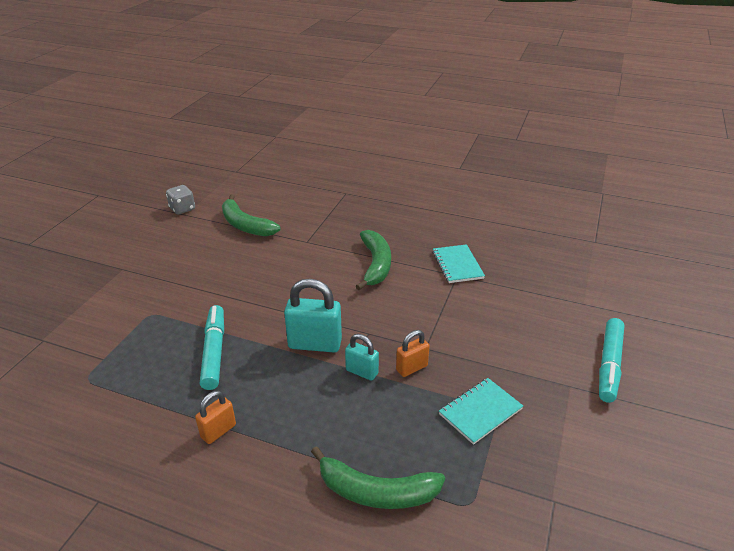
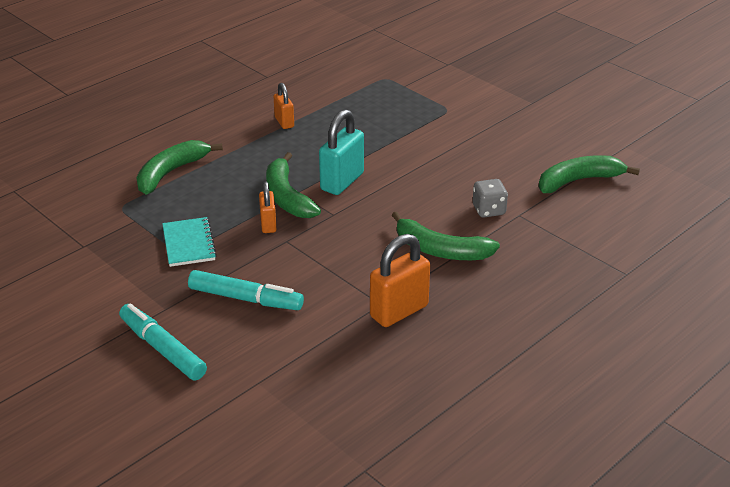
camera: 115 degrees right, 0 degrees up
(182, 209) = (639, 146): grey dice -> grey dice (489, 210)
(214, 352) = (373, 132): turquoise marker -> turquoise marker (246, 298)
(362, 372) = (287, 197): turquoise padlock -> green banana
(457, 265) = (399, 311): turquoise notebook -> orange padlock

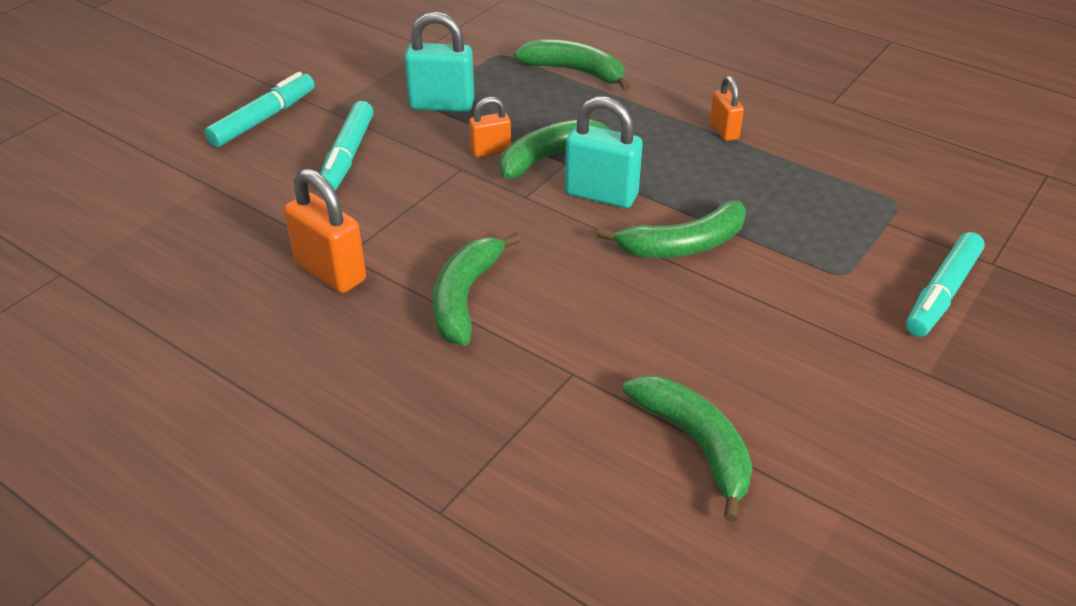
camera: 80 degrees right, 5 degrees up
(189, 243) = (442, 105): turquoise notebook -> turquoise padlock
(284, 122) = (724, 131): orange padlock -> orange padlock turned 75 degrees counterclockwise
(406, 158) = (683, 245): none -> green banana
(470, 84) = (942, 293): none -> turquoise marker
(489, 210) = (575, 339): grey dice -> none

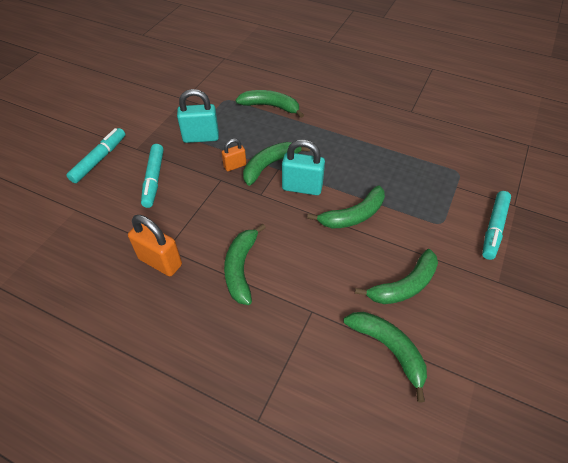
camera: 10 degrees left, 10 degrees up
(724, 131) = (358, 137): orange padlock -> none
(749, 357) = (404, 285): none -> green banana

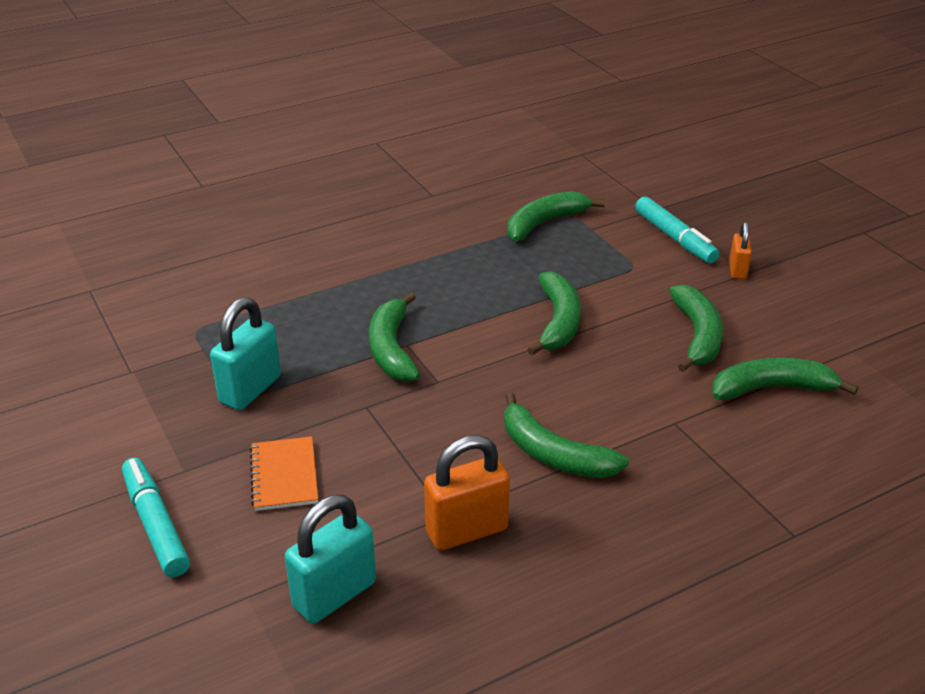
camera: 55 degrees left, 15 degrees down
(154, 179) = (284, 475): turquoise marker -> orange notebook
(235, 166) = (354, 381): orange padlock -> orange padlock (737, 270)
(270, 106) = (271, 296): green banana -> green banana (544, 223)
(302, 187) = (466, 340): turquoise padlock -> turquoise padlock (334, 594)

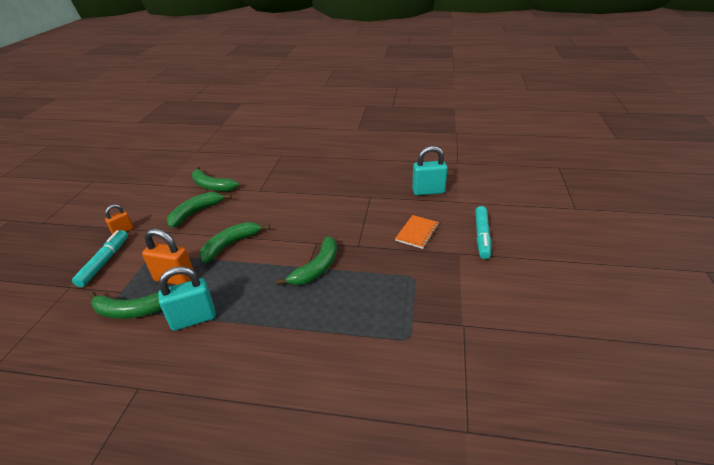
camera: 140 degrees left, 0 degrees up
(250, 390) = (403, 279): turquoise padlock -> turquoise padlock (193, 319)
(466, 531) = (369, 190): orange padlock -> orange padlock (175, 278)
(554, 454) = (312, 198): green banana -> none

